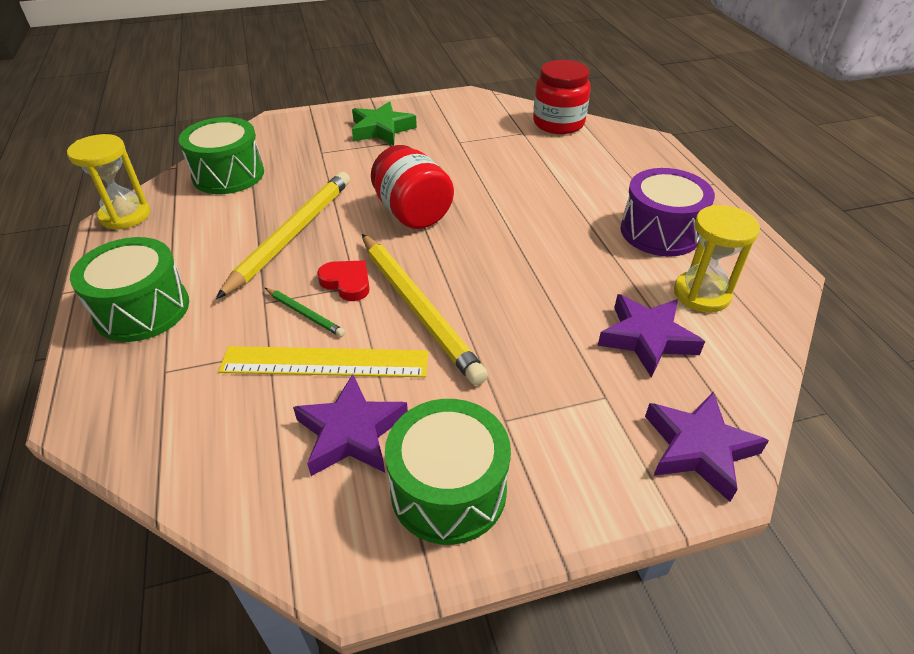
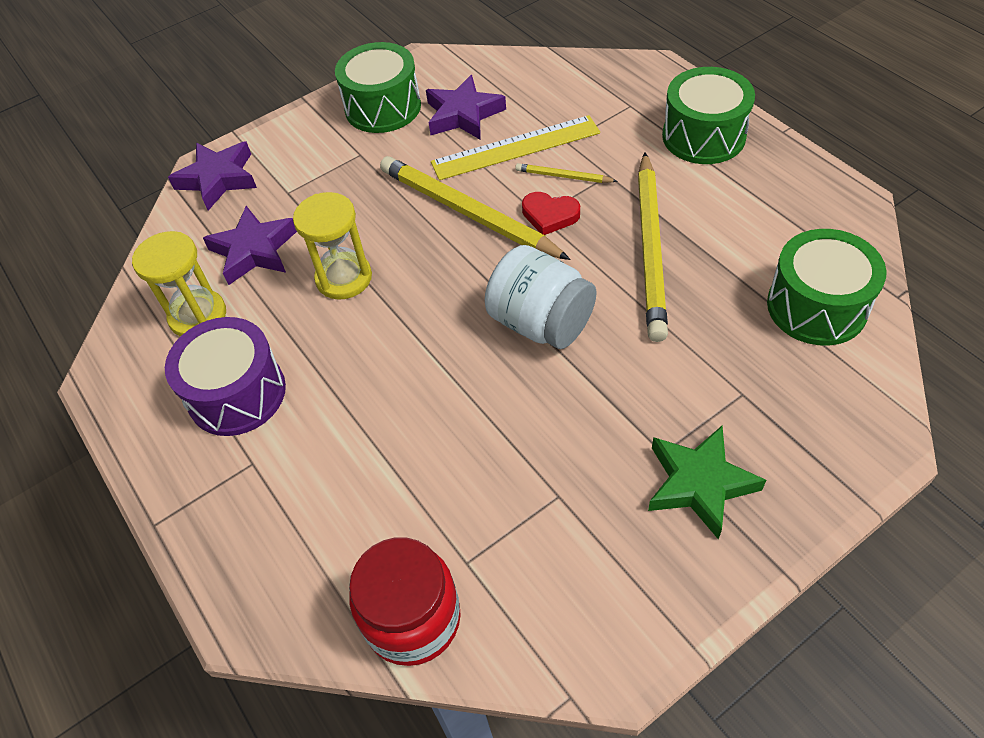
camera: 165 degrees right, 10 degrees up
(125, 215) = (852, 211): yellow hourglass -> yellow hourglass (344, 278)
(305, 314) = (563, 176): green pencil -> yellow pencil
(412, 213) = (541, 323): red jar -> white jar

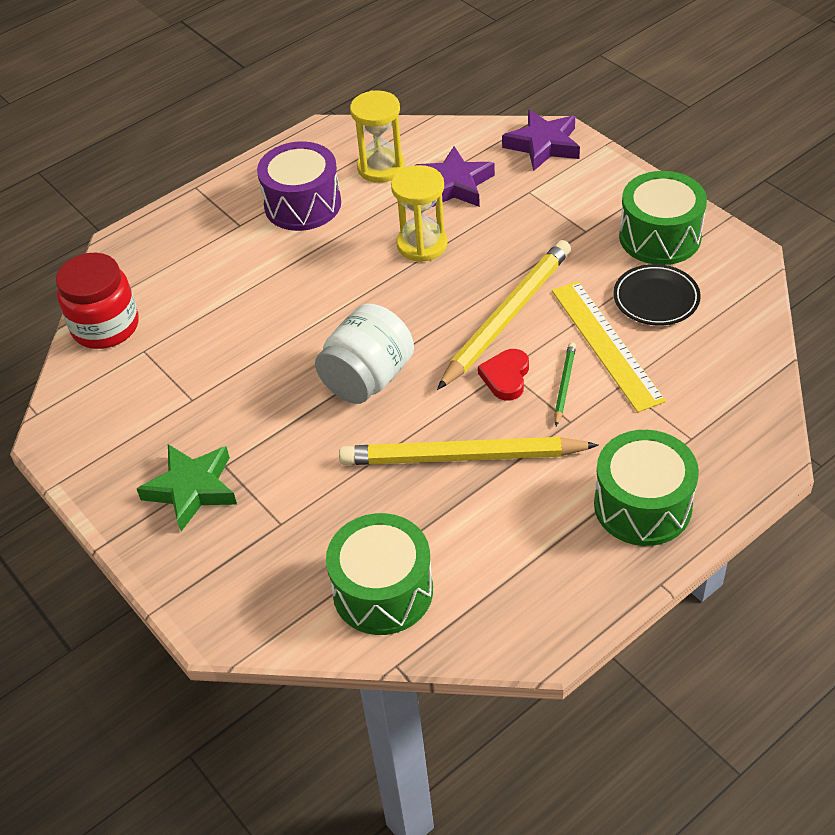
camera: 85 degrees right, 5 degrees down
(463, 114) = (656, 299): purple star -> black plate
(563, 176) = (564, 385): yellow pencil -> green pencil

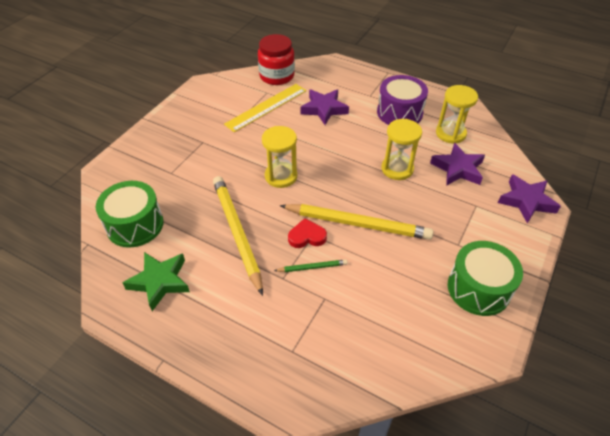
camera: 65 degrees right, 0 degrees up
(192, 489) = (184, 136): green star -> green star (160, 282)
(238, 288) = (324, 109): none -> purple star
(367, 378) = (281, 176): white jar -> yellow hourglass
(606, 344) = (357, 281): yellow ruler -> yellow ruler (266, 107)
(642, 505) = (224, 335): green drum -> none
(656, 299) = (414, 300): black plate -> none

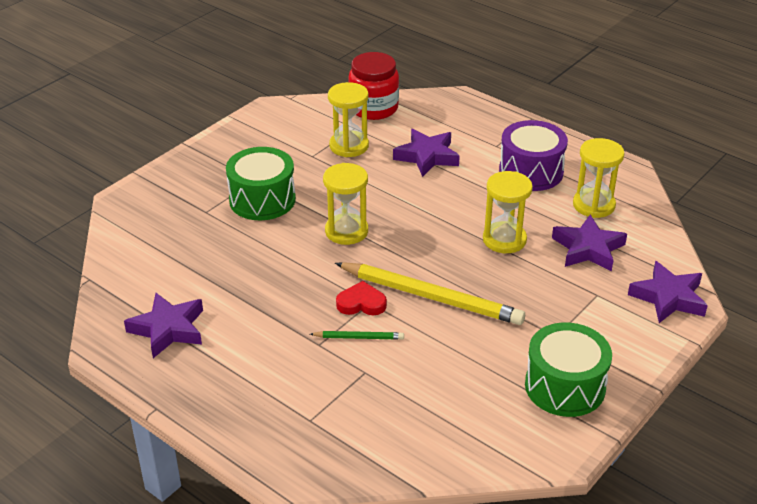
camera: 10 degrees right, 10 degrees down
(135, 225) = (150, 265): green drum -> green drum (262, 200)
(160, 282) = (168, 329): green star -> purple star
(237, 232) = (274, 288): yellow pencil -> none
(266, 107) = (349, 146): yellow ruler -> yellow hourglass

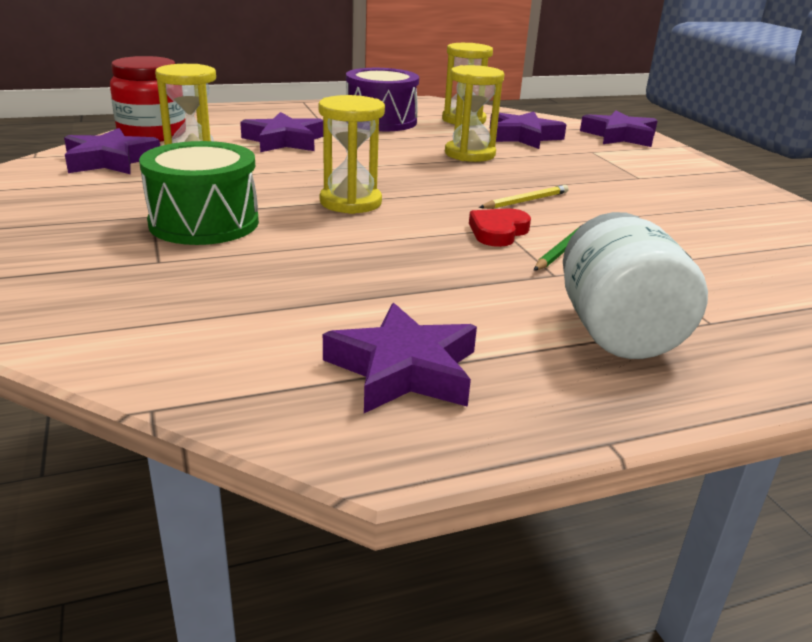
camera: 60 degrees left, 10 degrees down
(264, 386) = (617, 332): none -> white jar
(313, 123) = (110, 160): none -> purple star
(431, 297) = (525, 201): yellow pencil -> yellow pencil, size x0.45
(565, 386) = (719, 194): green drum -> none

